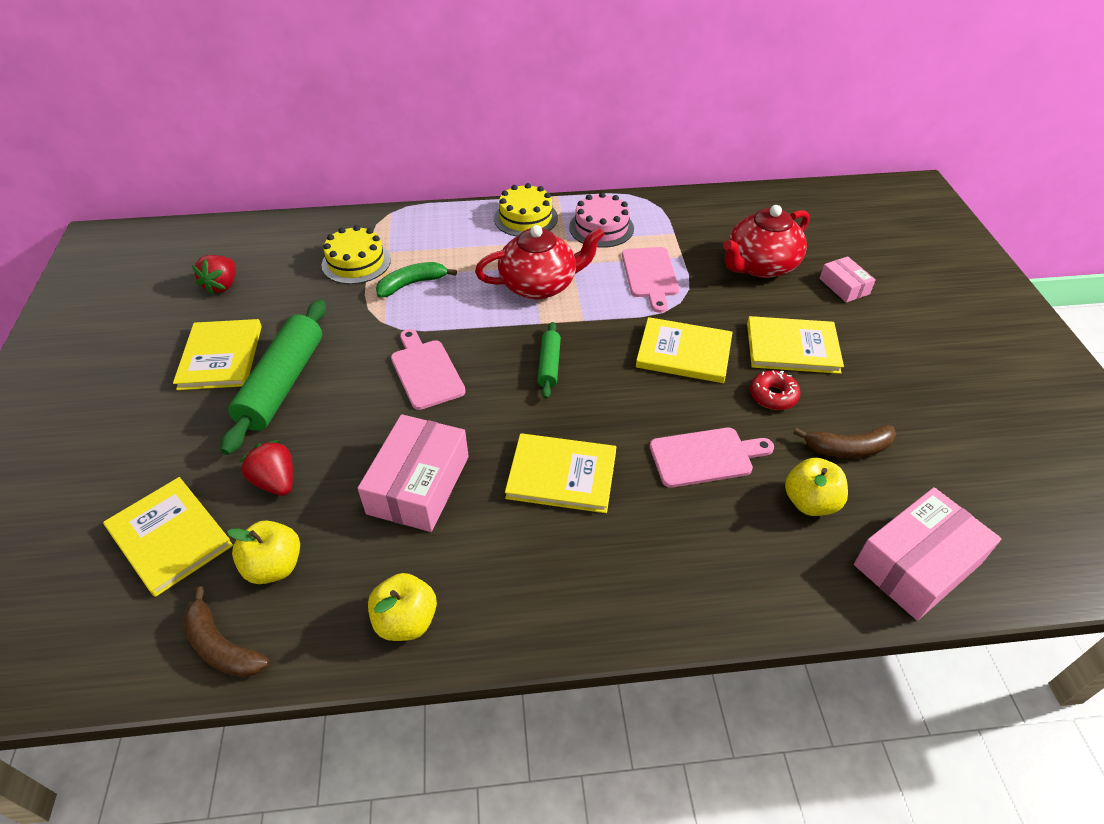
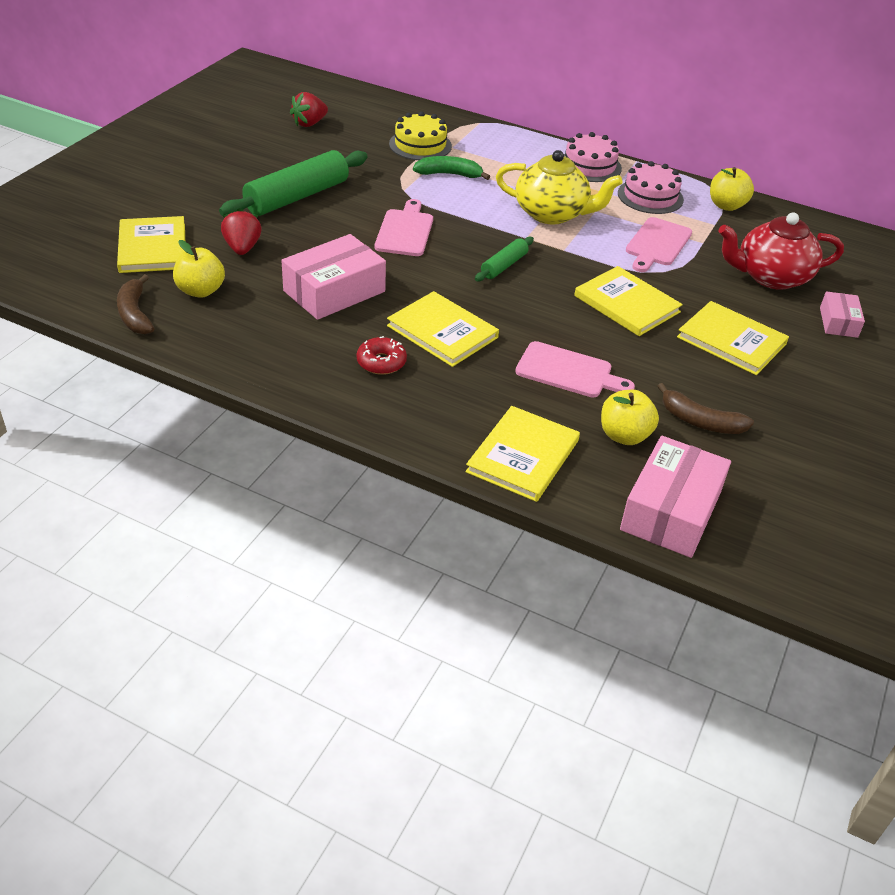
camera: 30 degrees right, 5 degrees down
(221, 357) = (270, 165): yellow book -> yellow book (523, 456)
(406, 621) = (255, 356): yellow apple -> yellow apple (726, 206)
(526, 218) = (589, 166): yellow cake -> pink cake
(540, 285) = (552, 214): red teapot -> yellow teapot
(773, 396) = (673, 362): red donut -> red donut (381, 362)
(917, 564) = (671, 511): pink box -> pink box turned 60 degrees counterclockwise

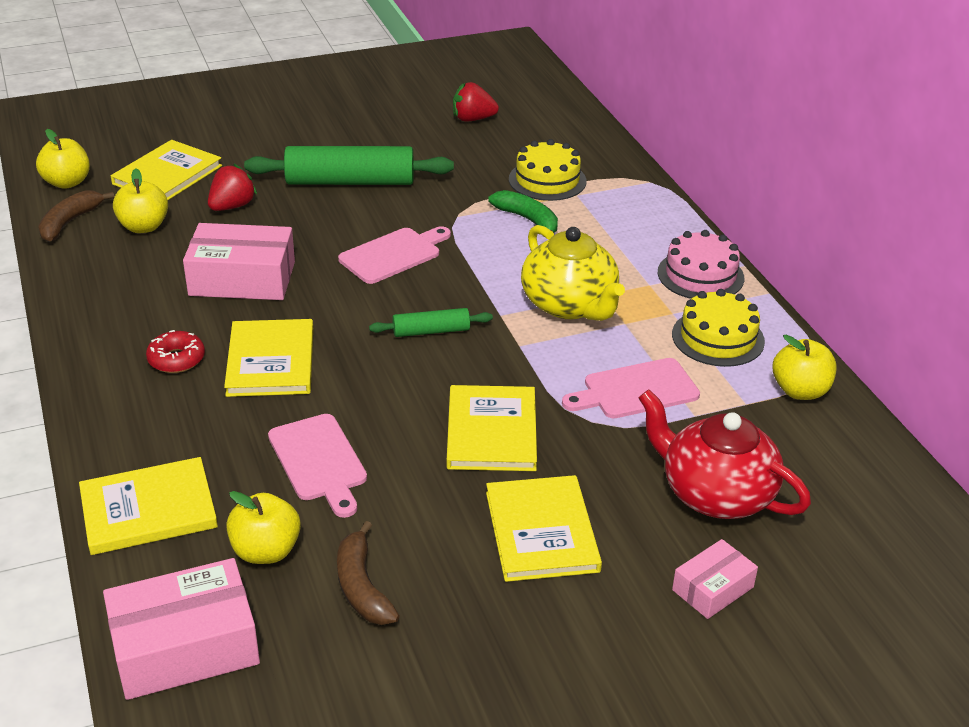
camera: 45 degrees right, 5 degrees down
(78, 287) = (67, 182): none -> yellow apple
(650, 196) = (718, 338): pink cake -> yellow cake

